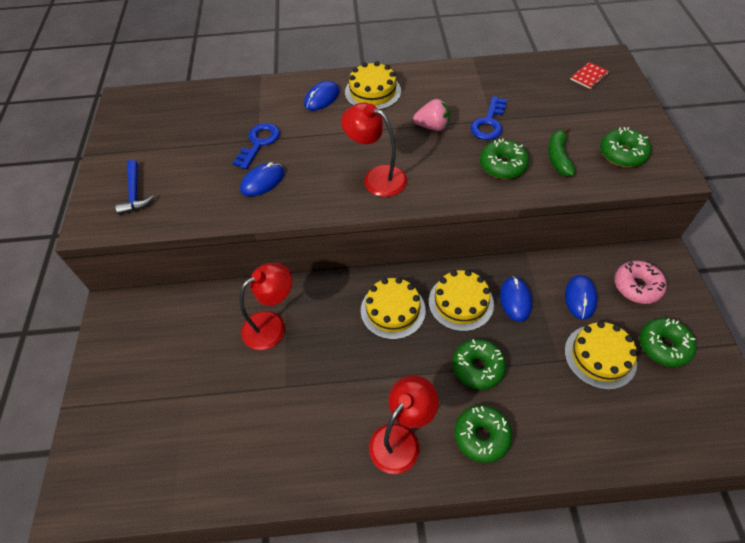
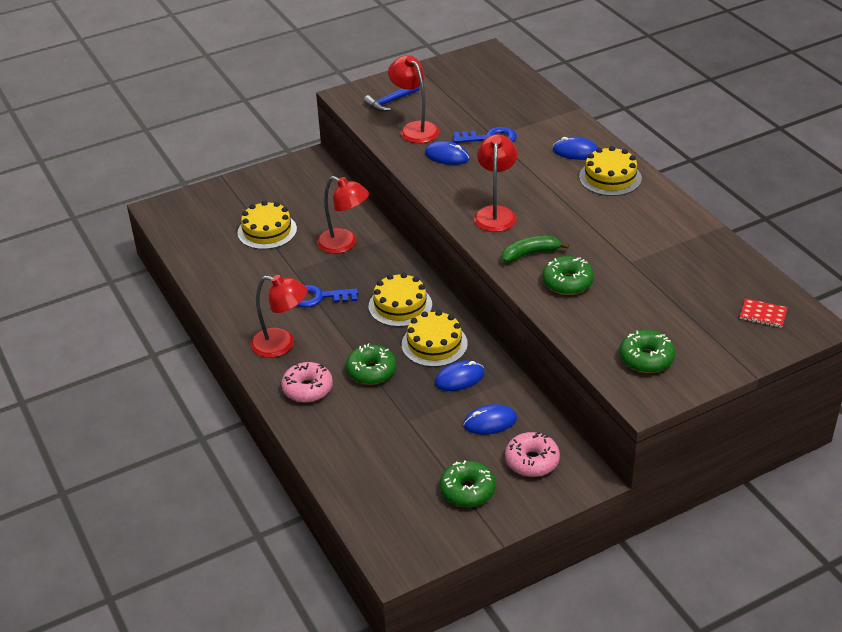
camera: 65 degrees right, 15 degrees down
(198, 190) = (415, 129): none -> red lamp
(432, 127) = (588, 227): pink strawberry -> none
(481, 436) = (307, 389): green donut -> pink donut
(489, 123) = (623, 260): blue key -> blue key (319, 297)
(558, 157) = (607, 315): green banana -> green banana (530, 254)
(600, 356) = (428, 447): yellow cake -> yellow cake (267, 231)

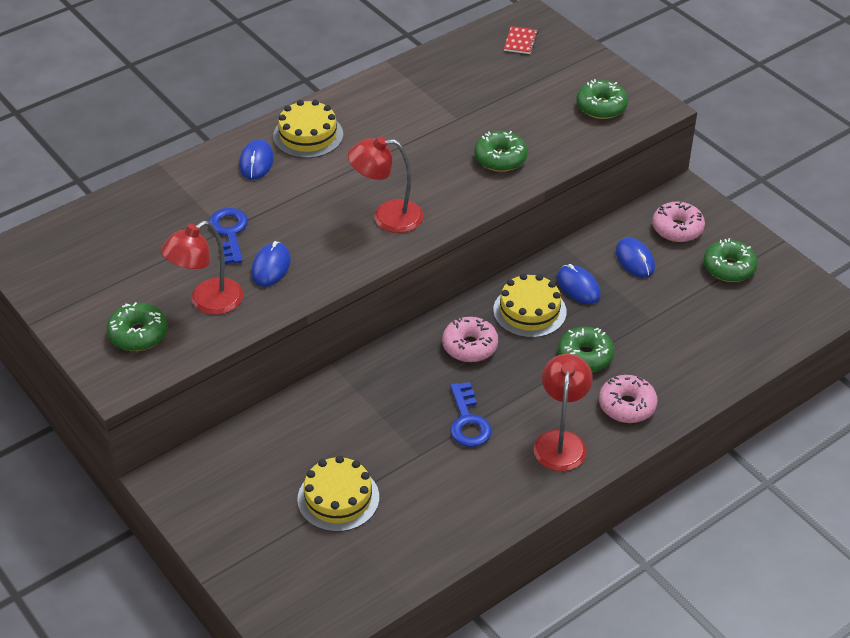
camera: 100 degrees left, 5 degrees up
(344, 244) = (359, 413): red lamp -> none
(390, 102) = (138, 334): blue hammer -> green donut
(400, 305) = (470, 346): yellow cake -> pink donut
(530, 254) = (457, 186): green banana -> none

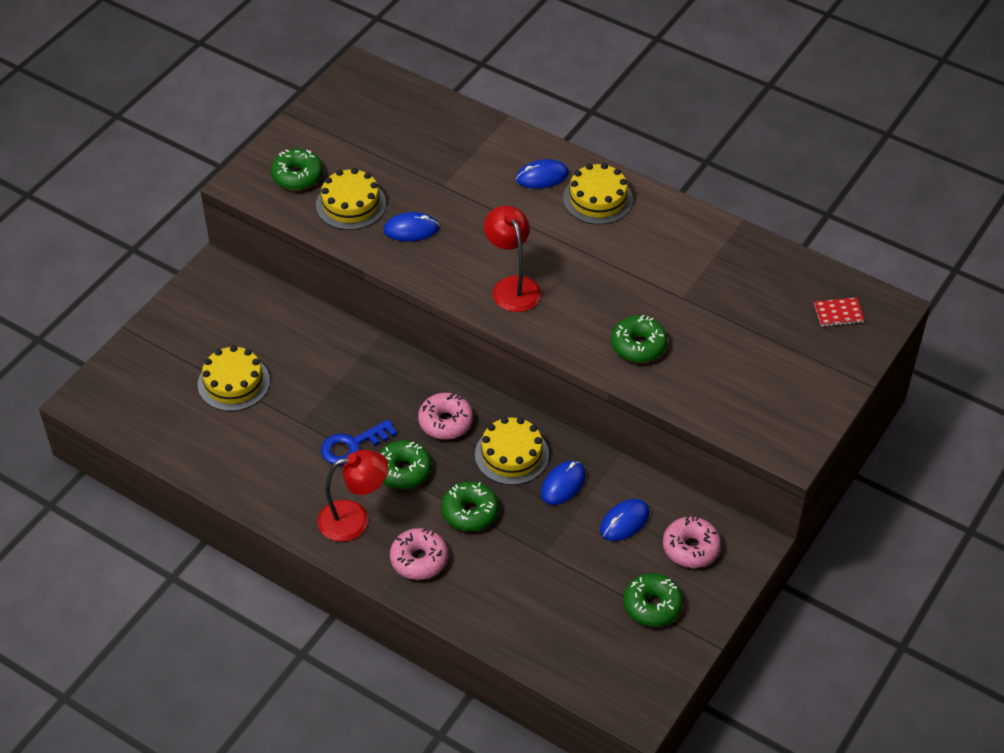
camera: 70 degrees right, 5 degrees up
(207, 302) = (351, 204): red lamp -> yellow cake
(229, 233) = (441, 189): blue key -> none
(601, 107) = (765, 405): green donut -> green donut (403, 470)

